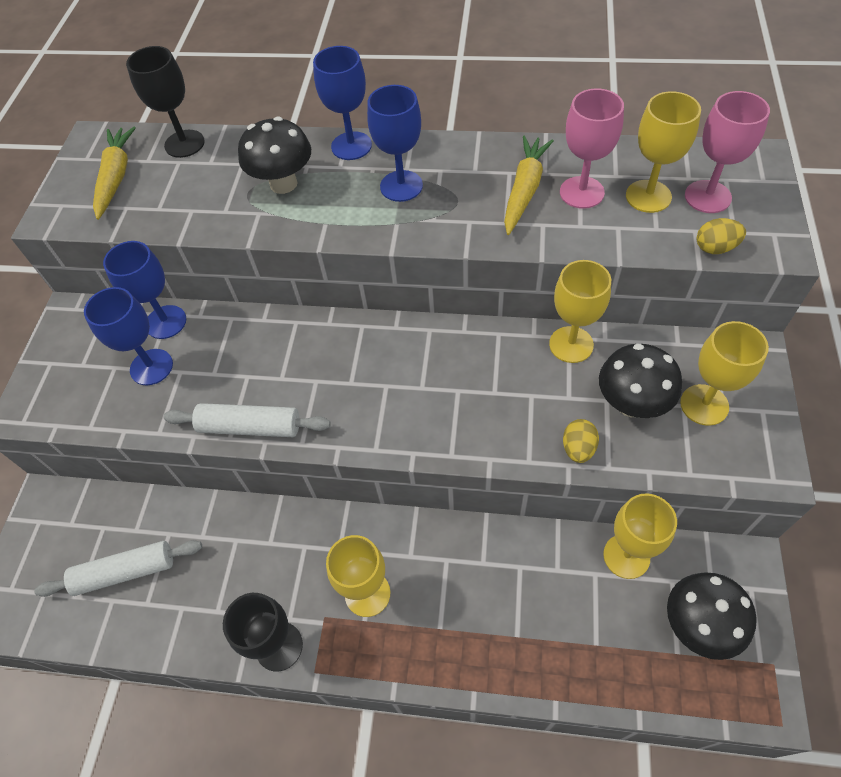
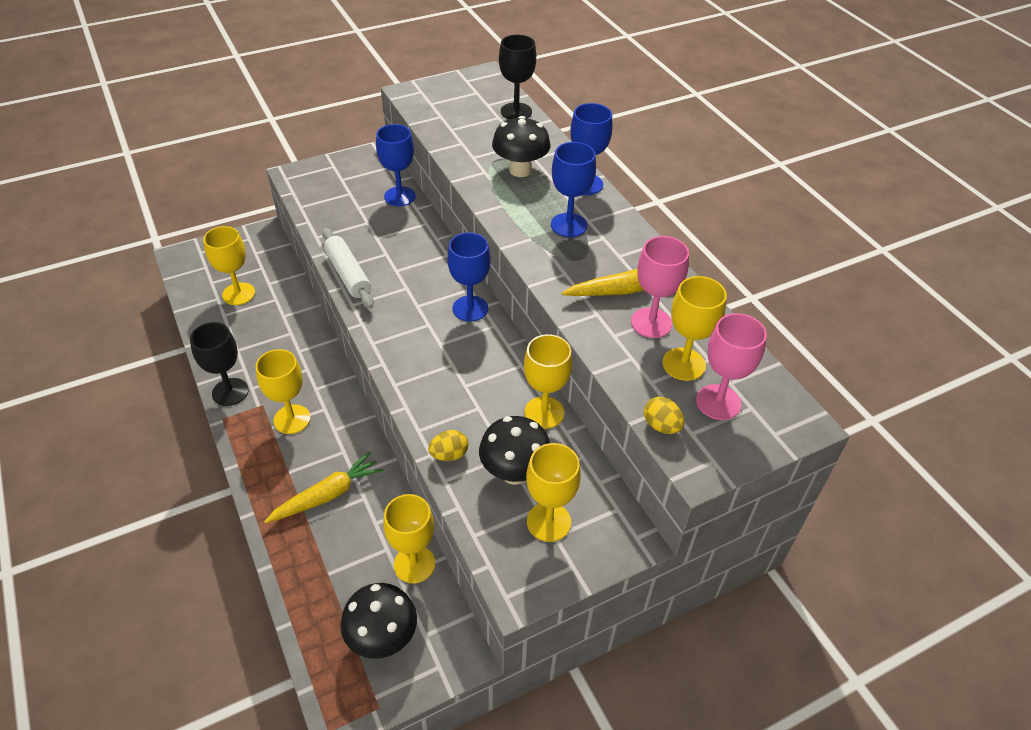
camera: 50 degrees right, 10 degrees down
(116, 177) = (462, 100): yellow carrot -> yellow carrot (327, 495)
(125, 572) = (238, 294): white rolling pin -> yellow goblet
(151, 367) = (361, 208): blue goblet -> blue goblet (470, 308)

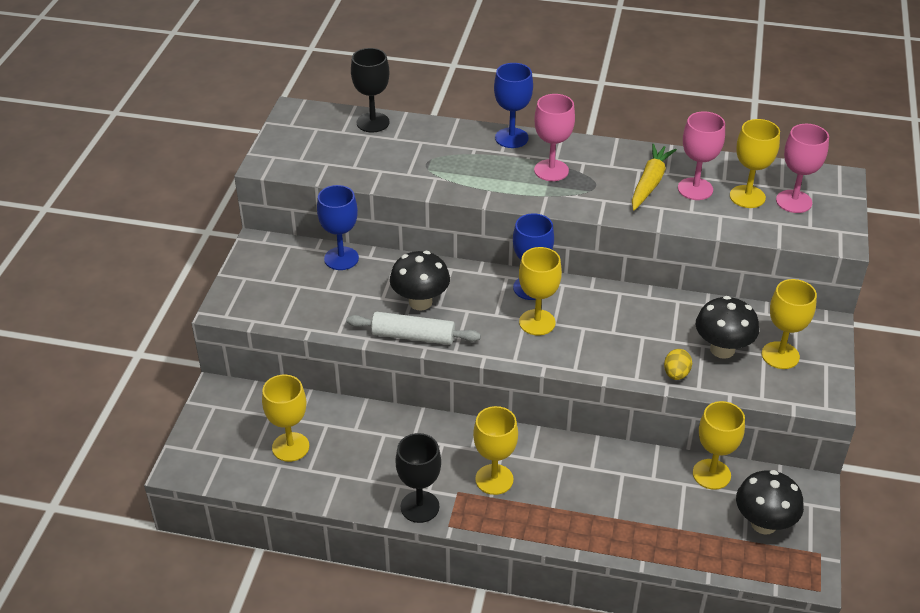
camera: 50 degrees left, 5 degrees down
(327, 495) = (600, 494): yellow carrot -> none
(520, 170) = (455, 159): black mushroom -> black mushroom (420, 302)
(544, 412) = (678, 306): yellow goblet -> yellow goblet (537, 322)
(569, 225) = (551, 170): blue goblet -> pink goblet
(661, 426) = (793, 236): yellow egg -> none

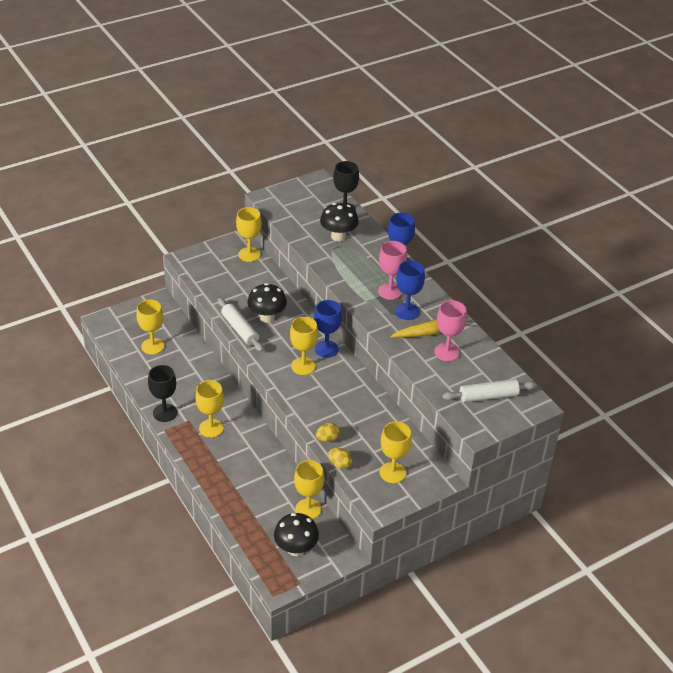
camera: 45 degrees right, 0 degrees up
(341, 258) = (264, 272): blue goblet -> blue goblet (407, 311)
(722, 349) = (368, 447): black mushroom -> black mushroom (338, 236)
(726, 388) = (339, 464): none -> yellow egg
(747, 197) = (467, 376): yellow goblet -> yellow goblet (249, 254)
(794, 201) = (488, 396): pink goblet -> white rolling pin

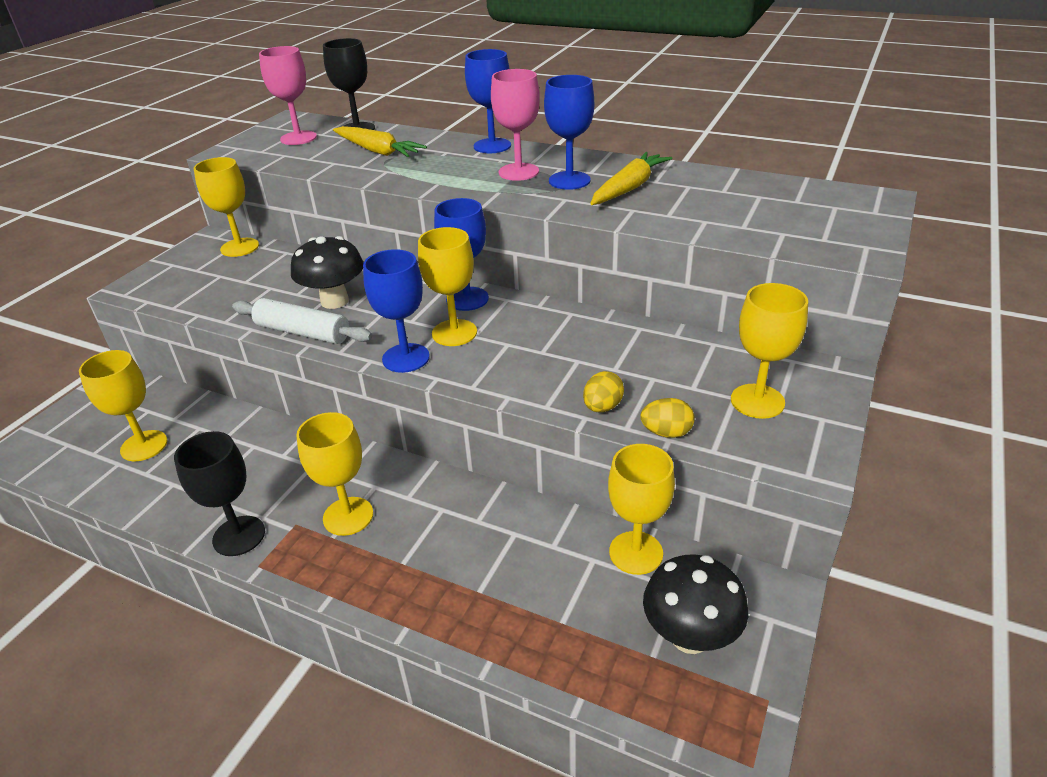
camera: 30 degrees left, 5 degrees down
(271, 369) = (406, 358): none -> blue goblet
(338, 236) = (378, 151): black mushroom -> yellow carrot
(447, 352) = (683, 196): pink goblet -> pink goblet (298, 138)
(488, 396) = (809, 214): white rolling pin -> none

